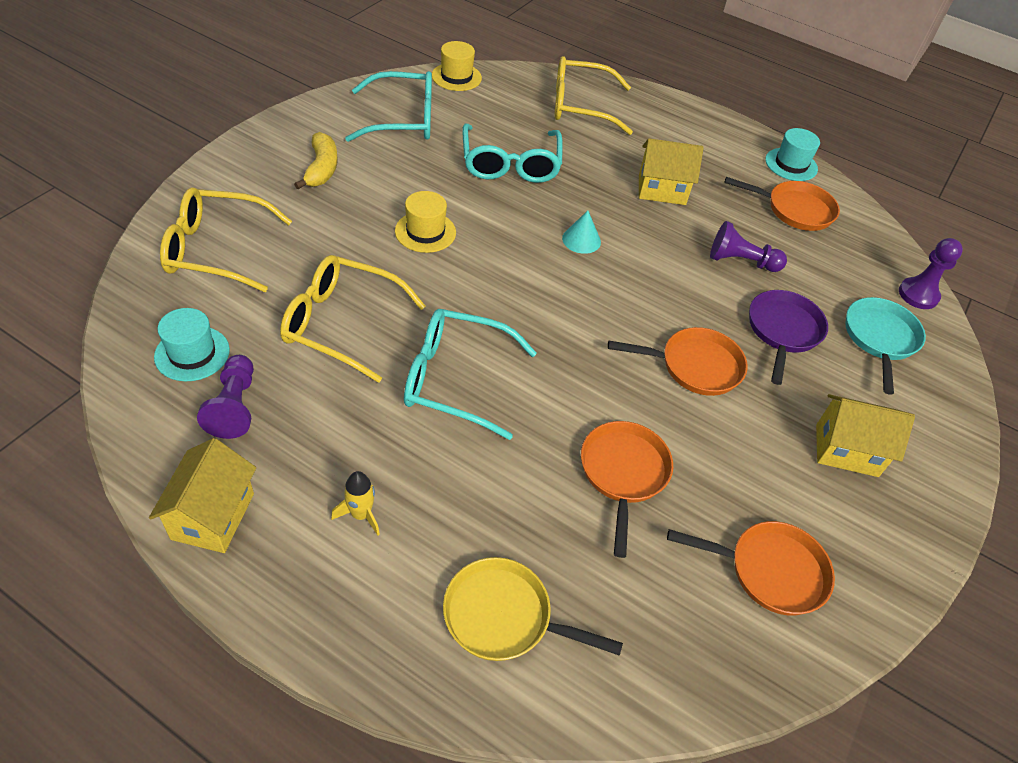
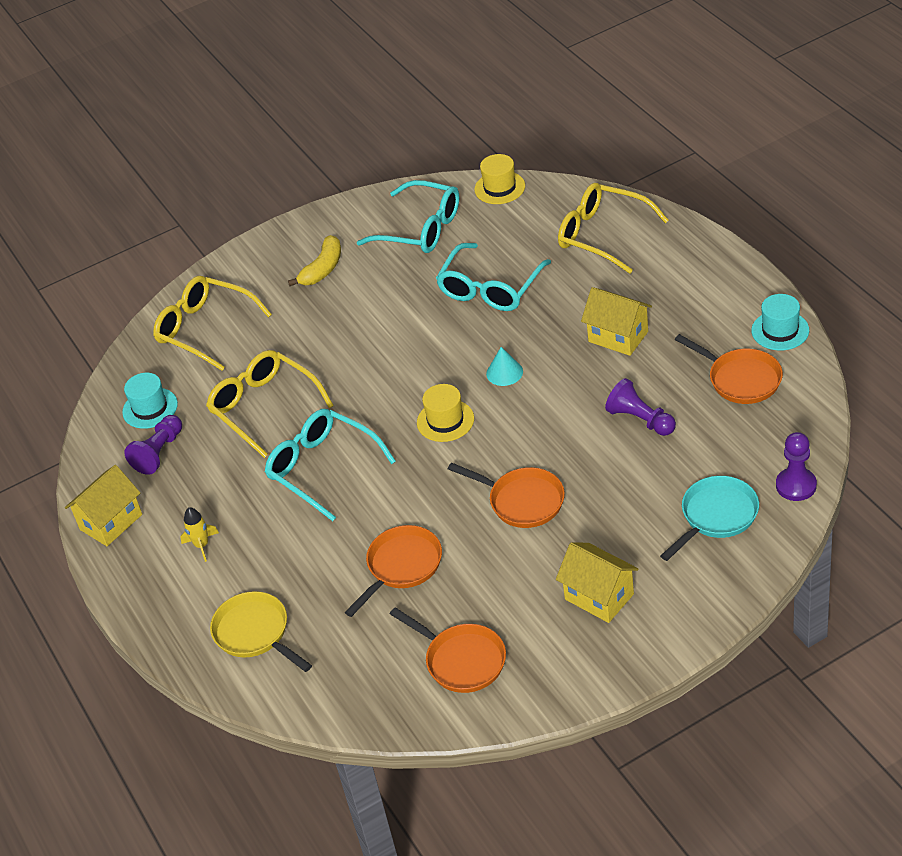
camera: 40 degrees right, 5 degrees down
(425, 232) = (374, 341): yellow hat -> yellow hat (445, 420)
(783, 331) = (627, 490): purple pan -> none

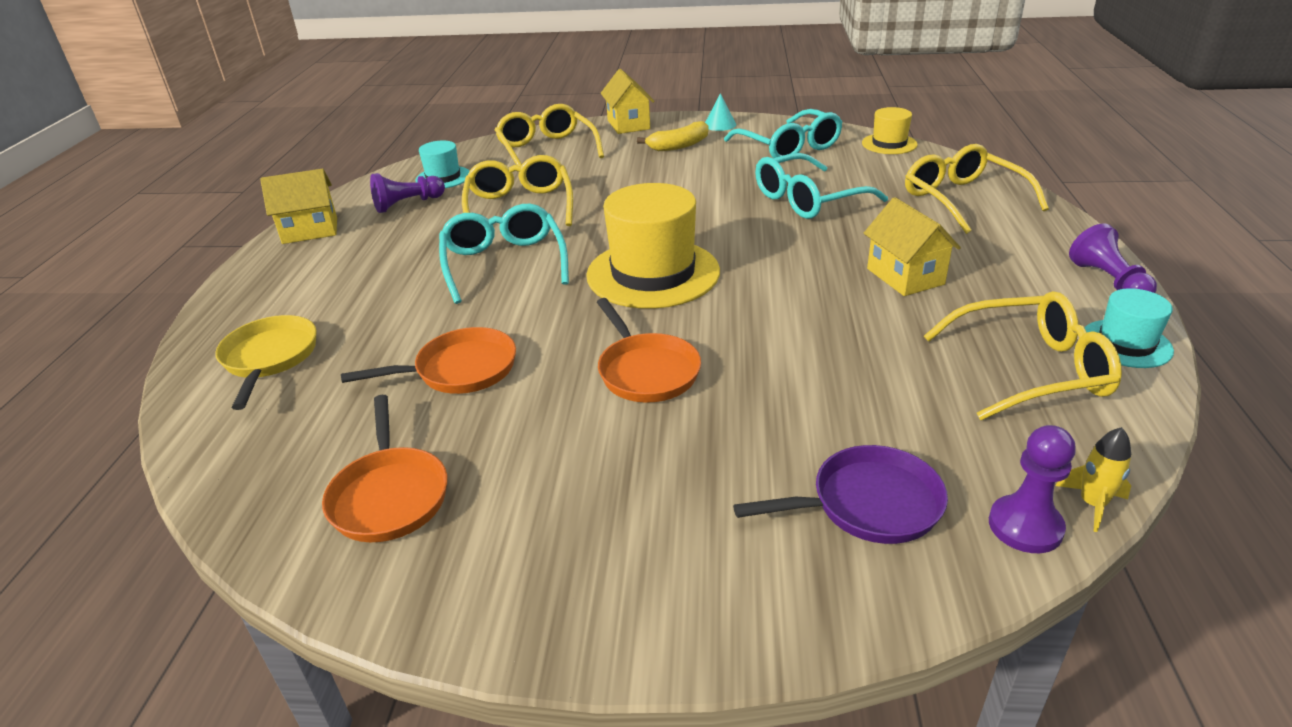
camera: 30 degrees right, 10 degrees down
(202, 545) = (339, 274): yellow rocket -> yellow rocket (1092, 504)
(445, 420) = (653, 273): yellow hat -> yellow hat, size x1.92
(504, 372) = (753, 260): turquoise cone -> turquoise cone (720, 125)
(599, 596) = (618, 517): yellow house -> yellow house (628, 124)
(640, 420) = (861, 356): purple pawn -> purple pawn (1108, 281)
(716, 516) = (868, 504): turquoise pan -> purple pan
(740, 379) = (1030, 370): orange pan -> yellow glasses

